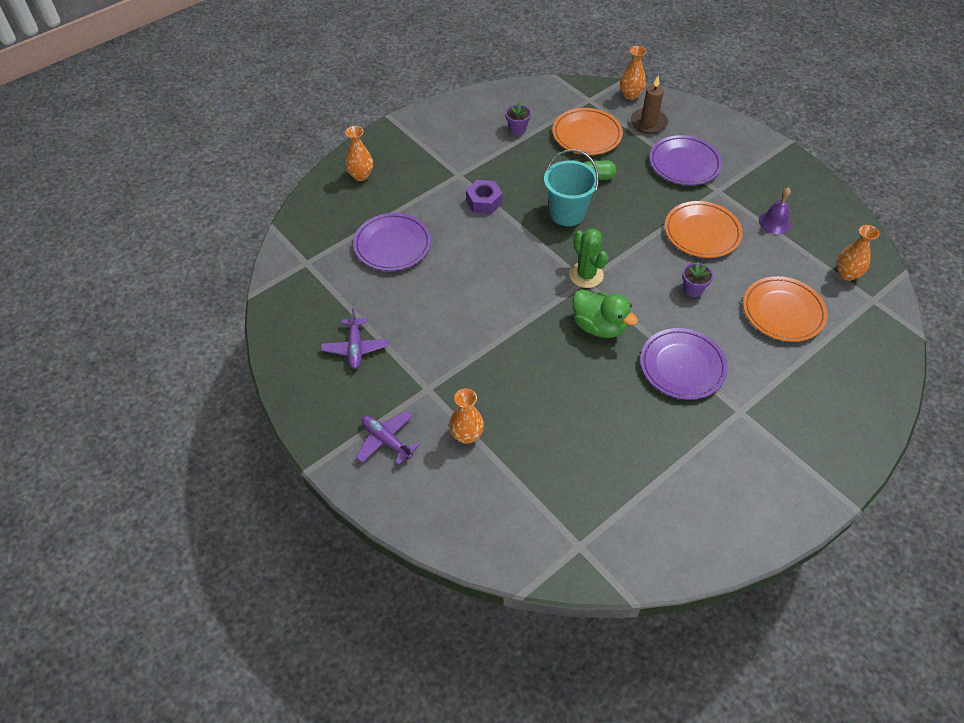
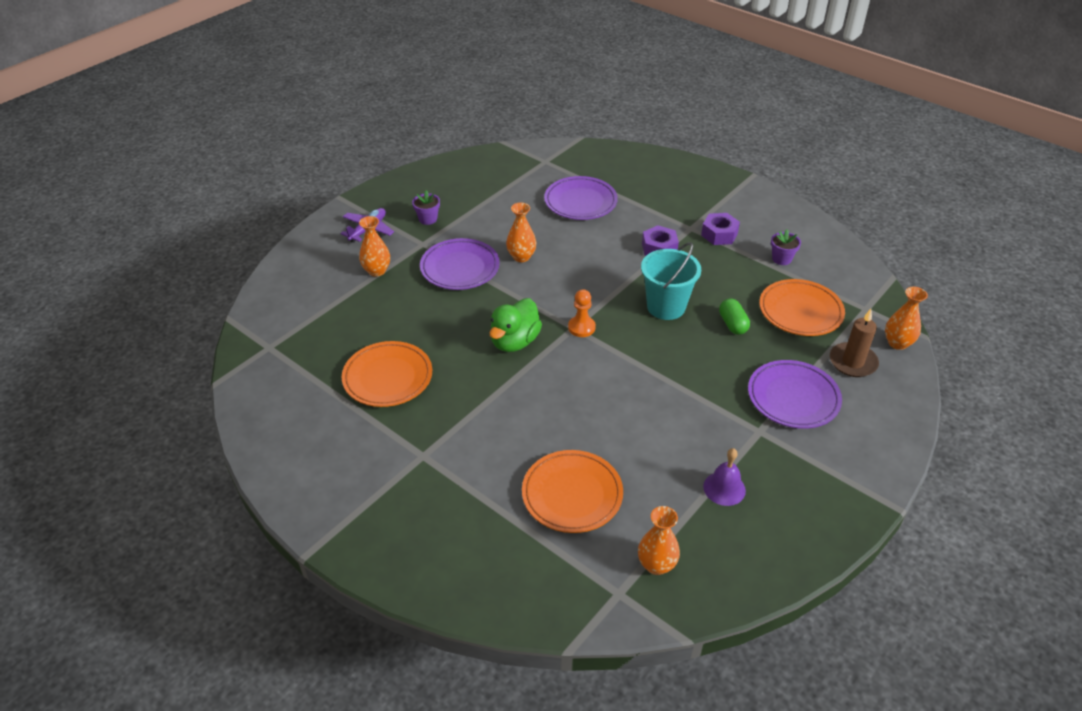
camera: 80 degrees right, 10 degrees down
(355, 348) = (459, 200): purple plane -> none
(361, 175) = (662, 172): orange vase -> orange vase (521, 257)
(473, 158) = (719, 234): none -> purple nut
(586, 275) = (581, 327): green cactus -> orange pawn
(682, 366) = (474, 407): purple plate -> purple plate (460, 268)
(693, 289) = (586, 412): purple flower pot -> purple flower pot (428, 219)
(702, 233) = (678, 417): orange plate -> orange plate (388, 378)

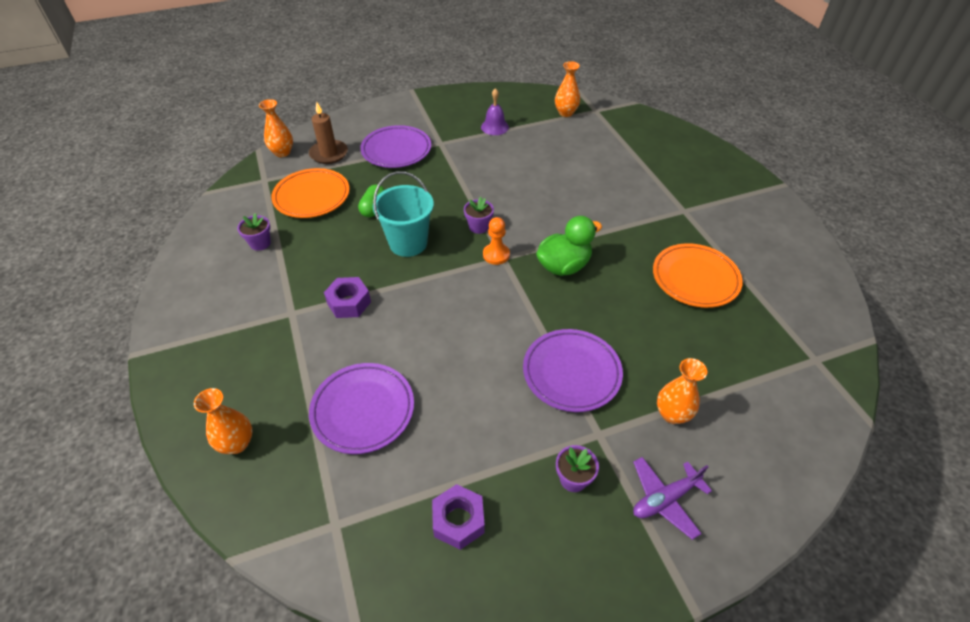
camera: 150 degrees left, 5 degrees up
(521, 257) = (494, 357): orange vase -> orange vase (237, 443)
(572, 494) = (590, 155): orange plate -> none
(620, 347) = (478, 227): none -> purple flower pot
(719, 234) = (275, 292): purple nut -> purple nut (458, 520)

